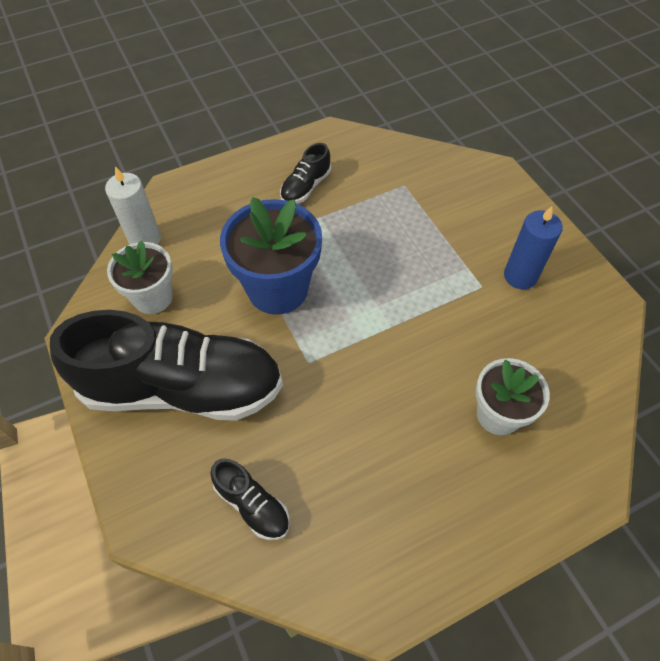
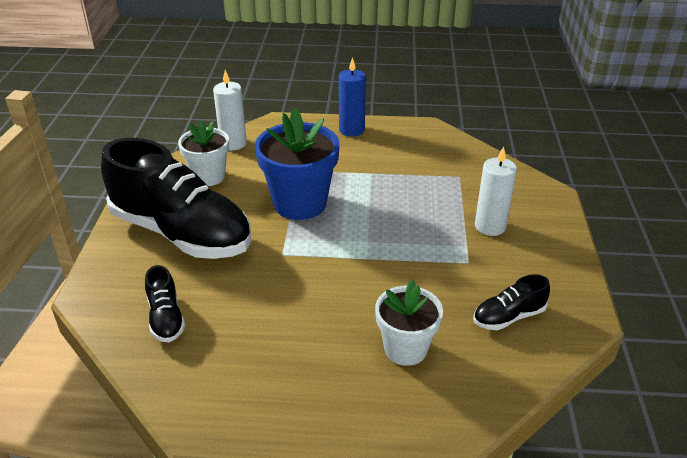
camera: 30 degrees right, 20 degrees down
(305, 187) = (376, 152): black shoe -> black shoe (508, 317)
(472, 235) = (490, 226): none -> white candle
(520, 276) = (510, 268): blue candle -> blue candle (351, 130)

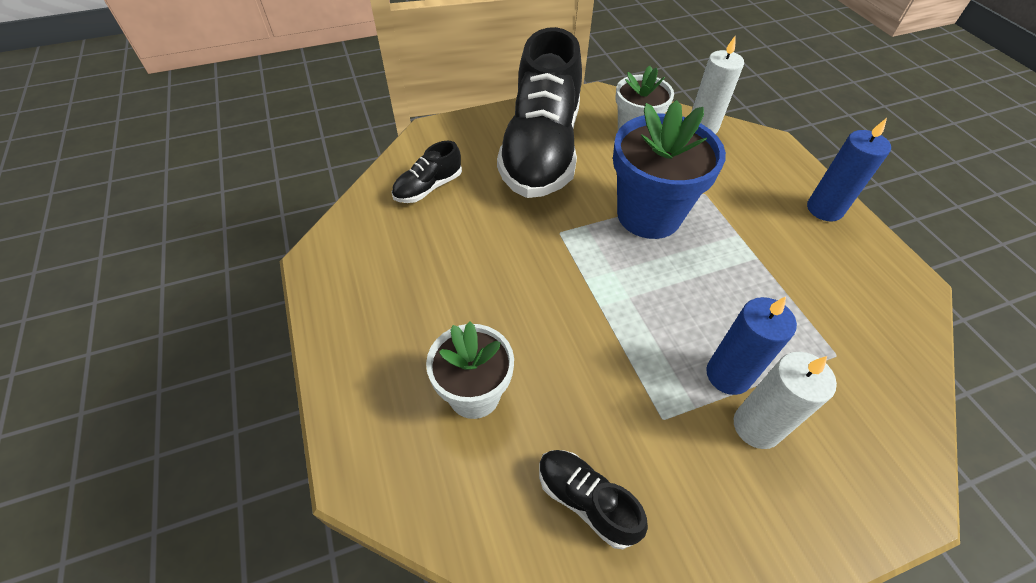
camera: 65 degrees right, 15 degrees up
(451, 223) = (728, 375): none -> blue candle

